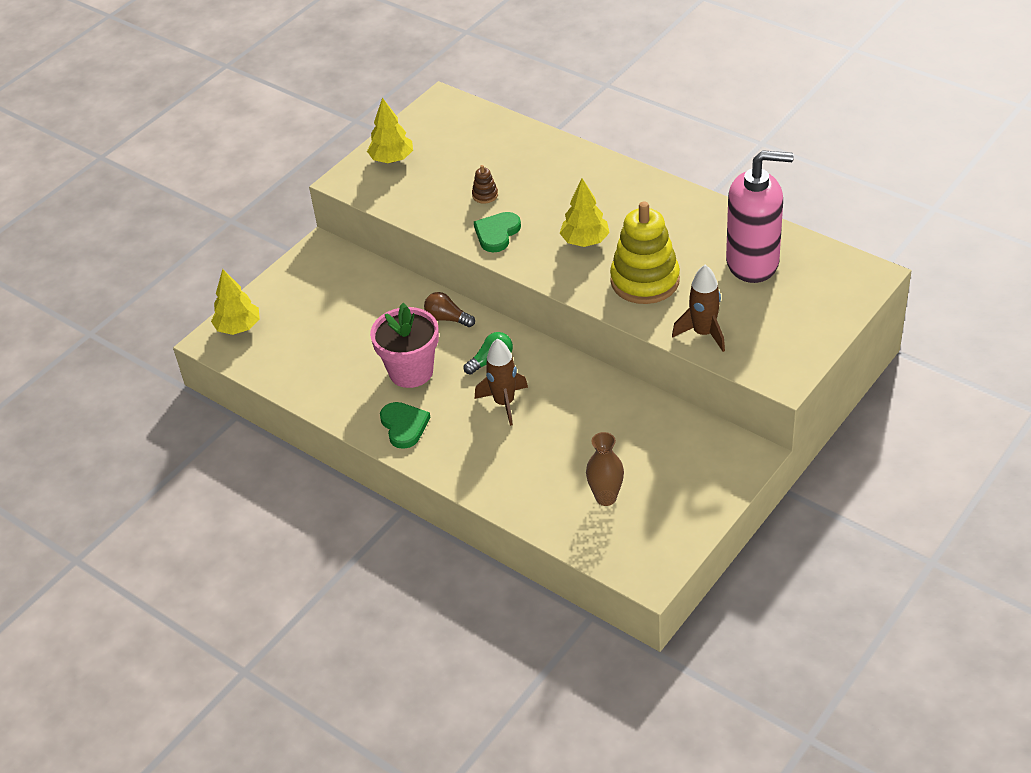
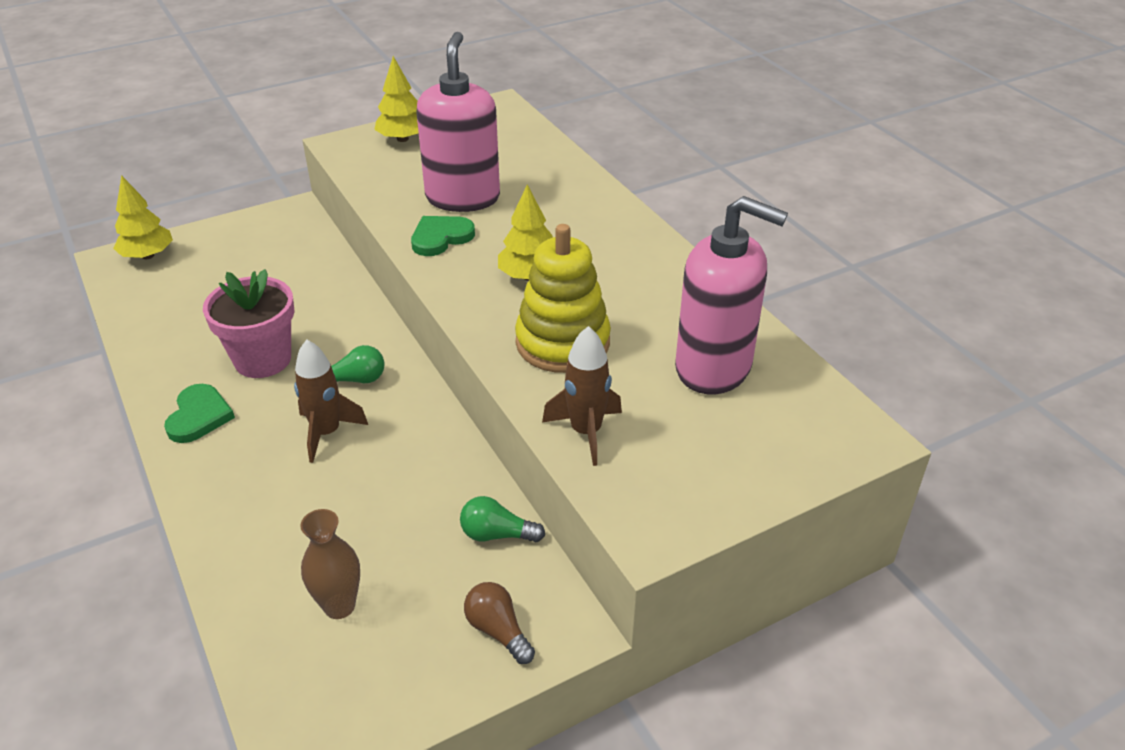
camera: 20 degrees right, 5 degrees down
(447, 318) = (350, 318): brown light bulb -> brown light bulb (498, 631)
(485, 195) = (463, 198): brown stacking toy -> pink soap dispenser
(668, 421) = (497, 534): none -> green light bulb

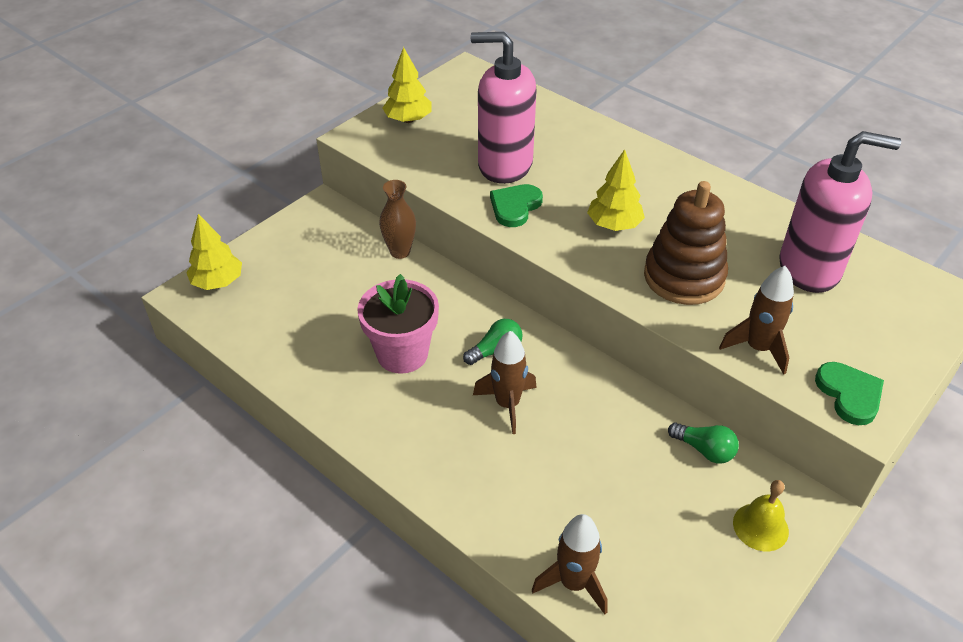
camera: 20 degrees left, 5 degrees up
(199, 416) = (386, 421): green heart -> green heart (849, 394)
(256, 623) = (573, 583): none -> brown rocket
(339, 606) = (628, 547): brown vase -> brown vase (400, 252)
(463, 198) = (504, 165): pink soap dispenser -> pink soap dispenser turned 60 degrees counterclockwise
(497, 534) = (704, 450): green light bulb -> green light bulb turned 135 degrees counterclockwise
(498, 631) = (760, 527): brown light bulb -> yellow bell
(562, 343) = (684, 277): yellow stacking toy -> brown stacking toy

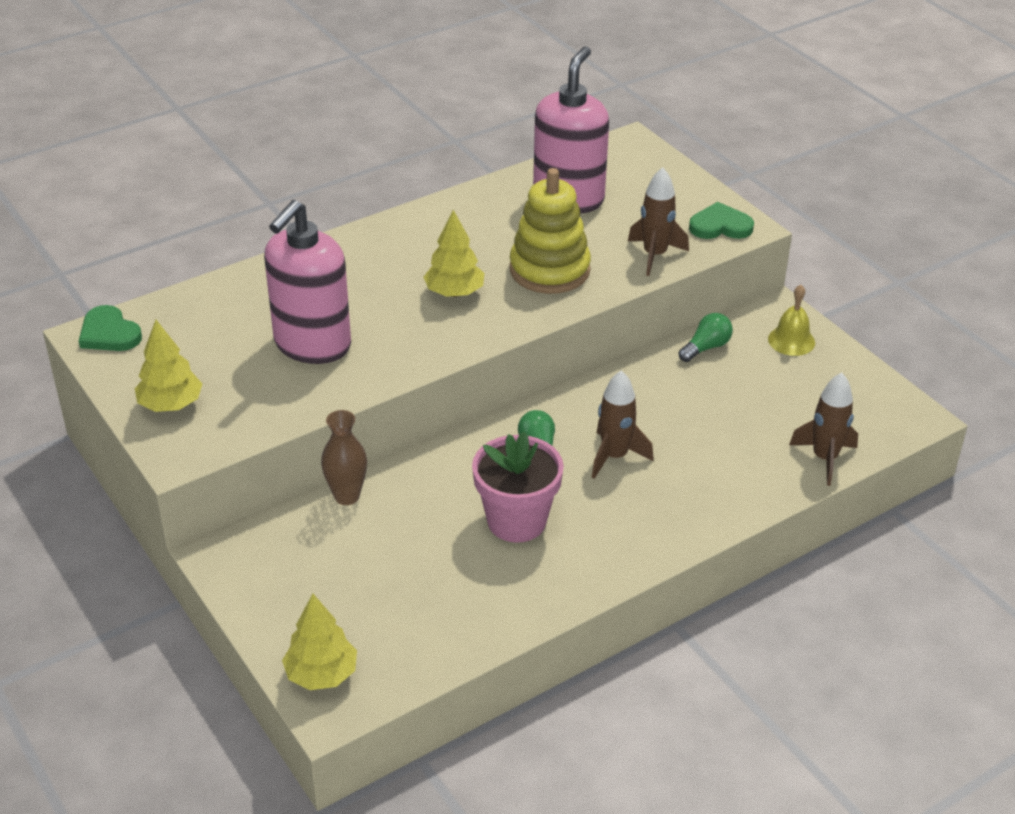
camera: 75 degrees left, 5 degrees down
(515, 207) = (391, 352): green heart -> green heart (109, 333)
(684, 277) = (549, 270): brown stacking toy -> yellow stacking toy

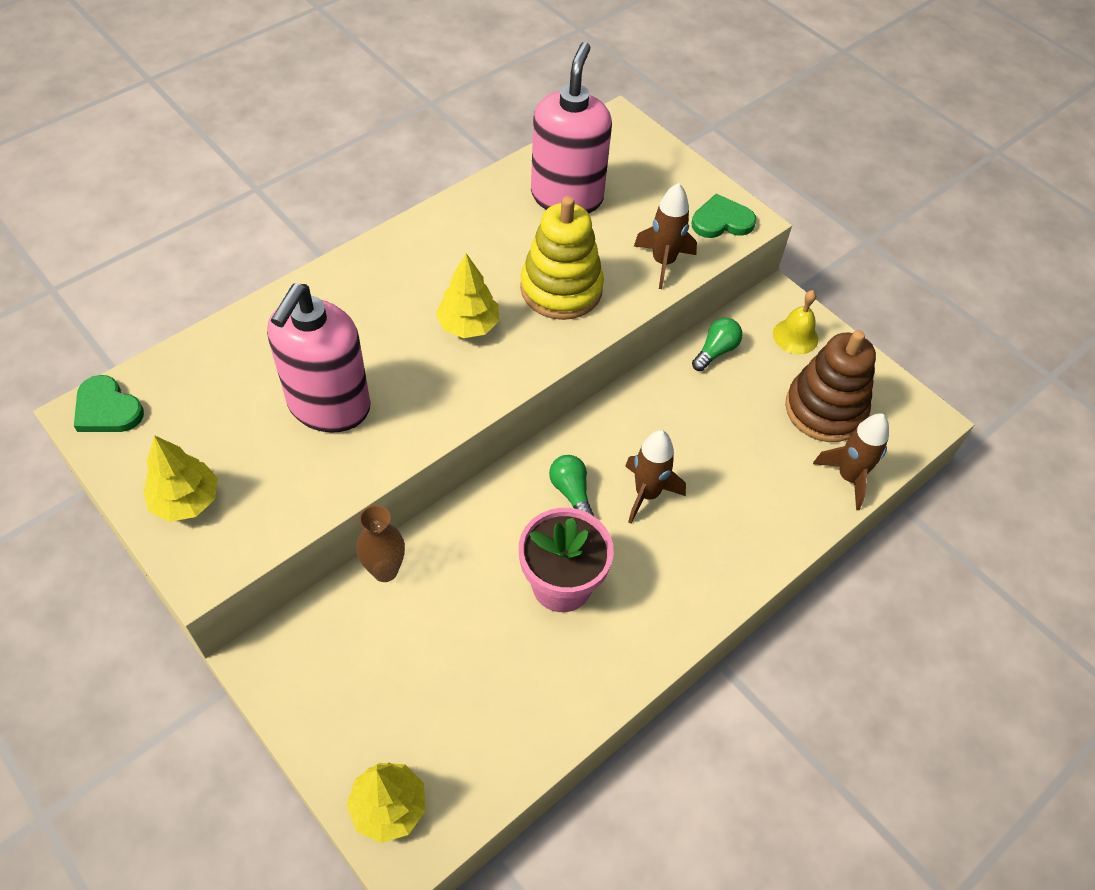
camera: 10 degrees left, 15 degrees up
(810, 402) = (825, 409): none -> brown stacking toy

